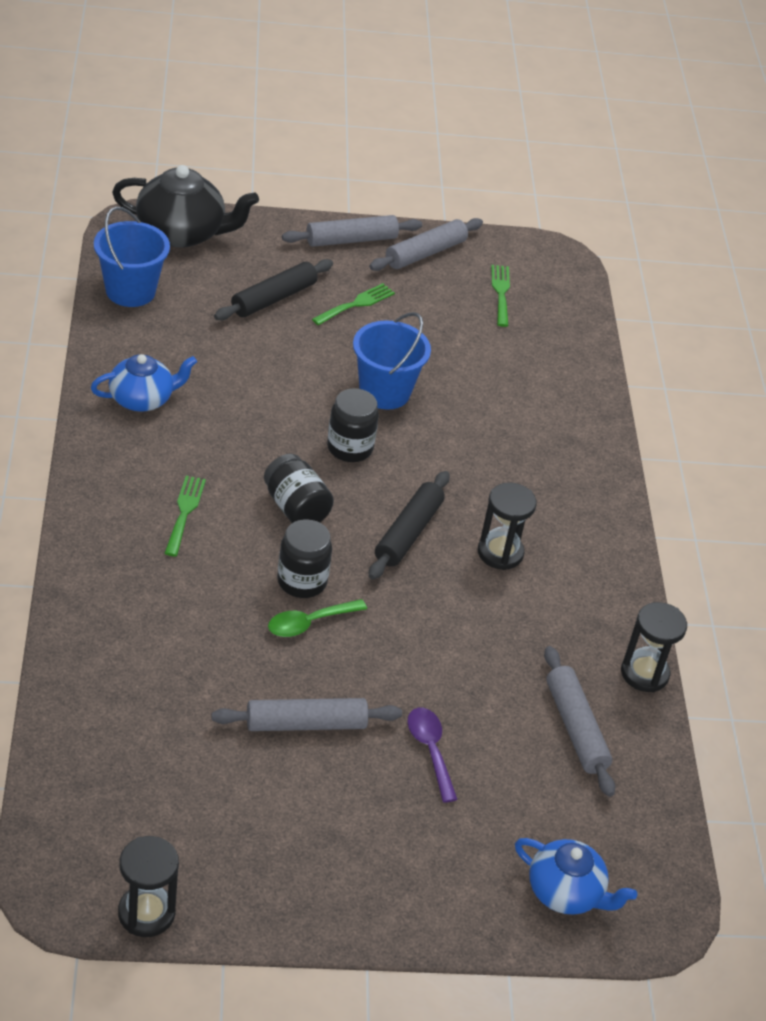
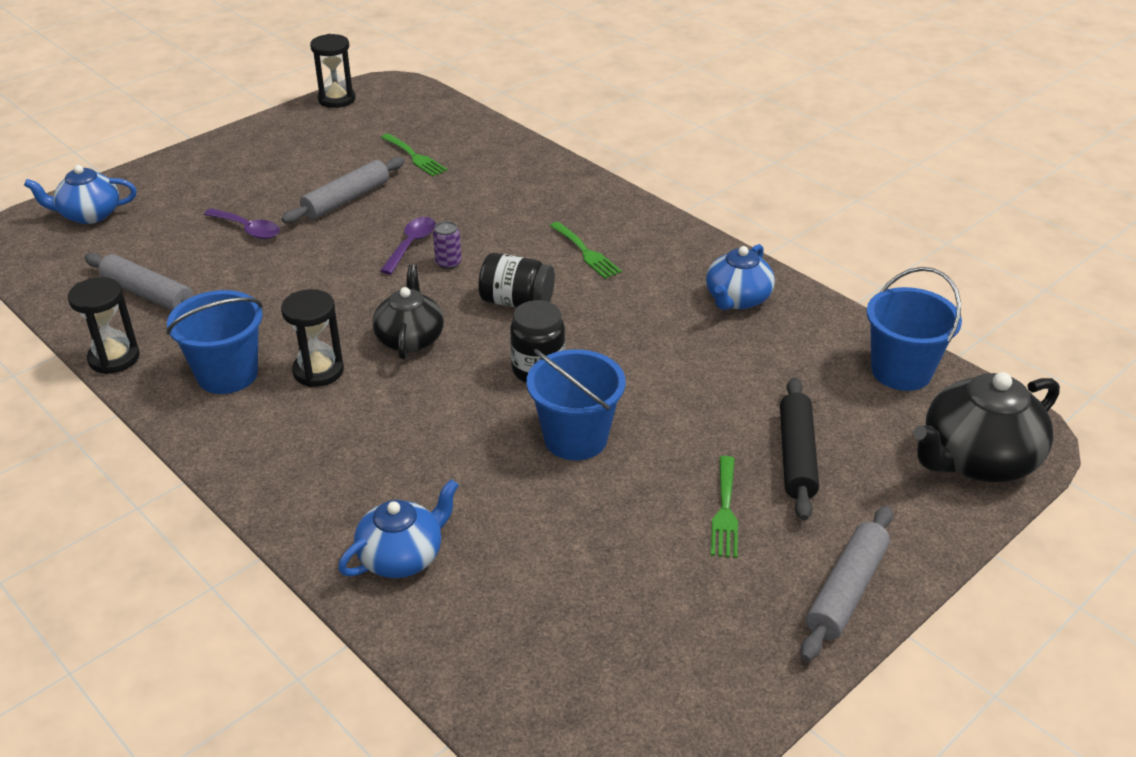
camera: 145 degrees right, 5 degrees down
(302, 581) = (448, 263): black jar -> purple can
(309, 623) = (411, 245): green spoon -> purple spoon
(408, 533) = (410, 339): black rolling pin -> black teapot
(425, 253) = (757, 643): grey rolling pin -> none
(501, 292) = (613, 656): green fork -> green fork (415, 157)
(560, 400) = (402, 556): none -> blue teapot
(568, 596) = (227, 374): none -> blue bucket

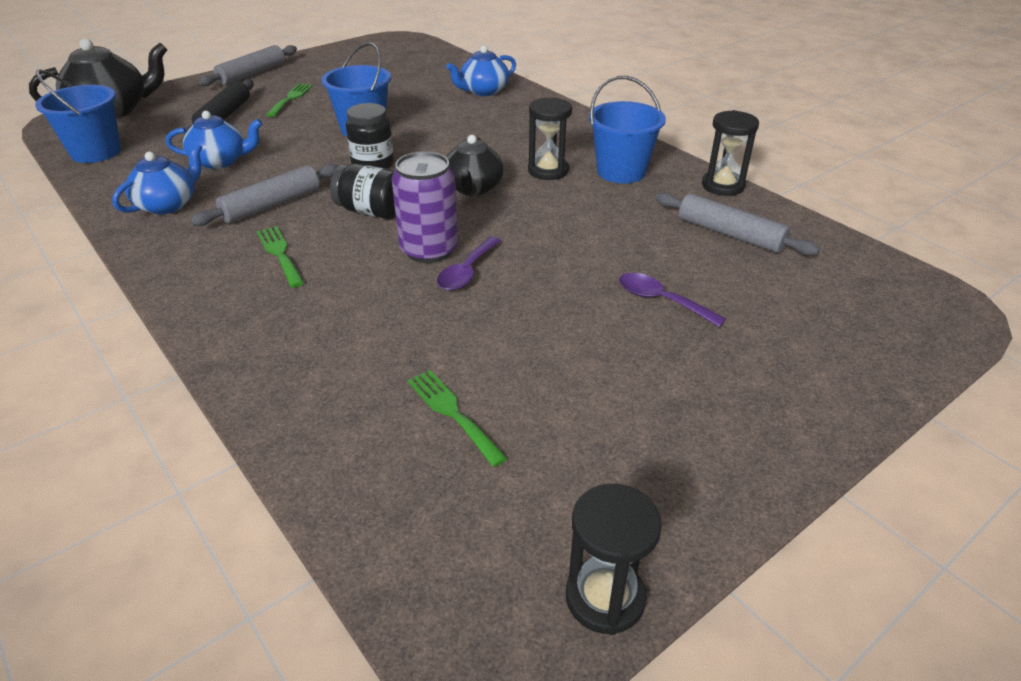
camera: 175 degrees left, 0 degrees up
(89, 215) = (877, 332): blue teapot -> blue teapot (220, 161)
(346, 200) = (548, 337): grey rolling pin -> grey rolling pin (271, 205)
(448, 263) = (429, 250): purple can -> purple can, size x2.10

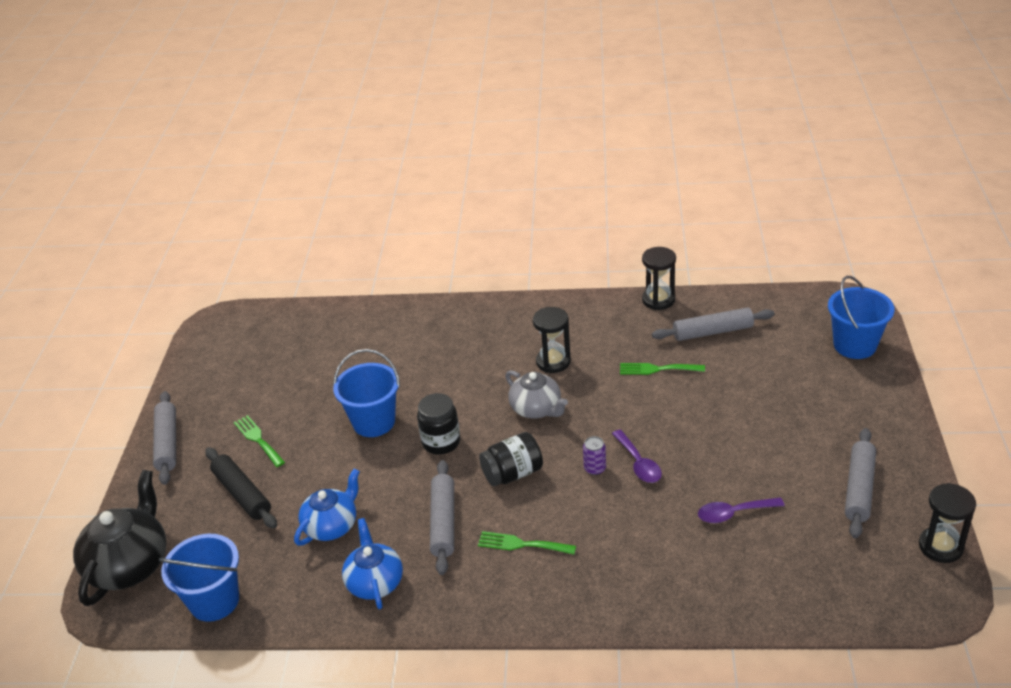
camera: 45 degrees left, 0 degrees up
(429, 250) = (595, 468): purple can -> purple can, size x0.48
(452, 413) = (770, 536): green fork -> green fork (657, 369)
(473, 188) = (536, 409): black teapot -> grey teapot
(483, 91) = (388, 327): blue teapot -> none
(621, 171) = (592, 330): blue bucket -> blue bucket (854, 345)
(624, 456) = (859, 489): none -> grey rolling pin
(661, 301) = (749, 399): purple spoon -> purple spoon (733, 513)

